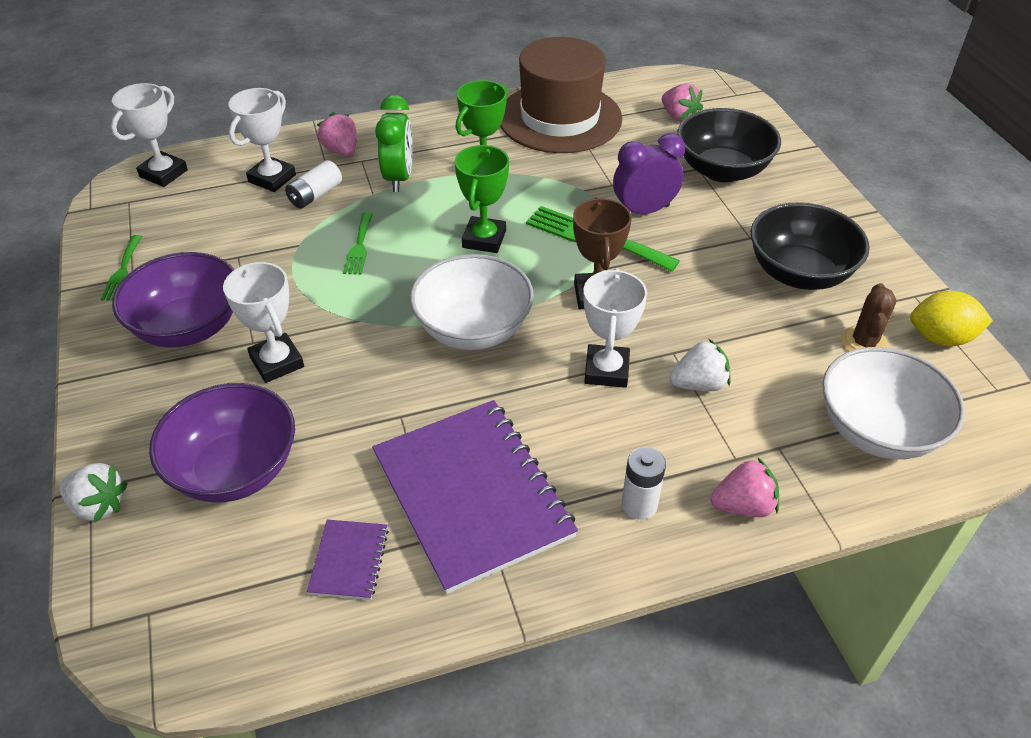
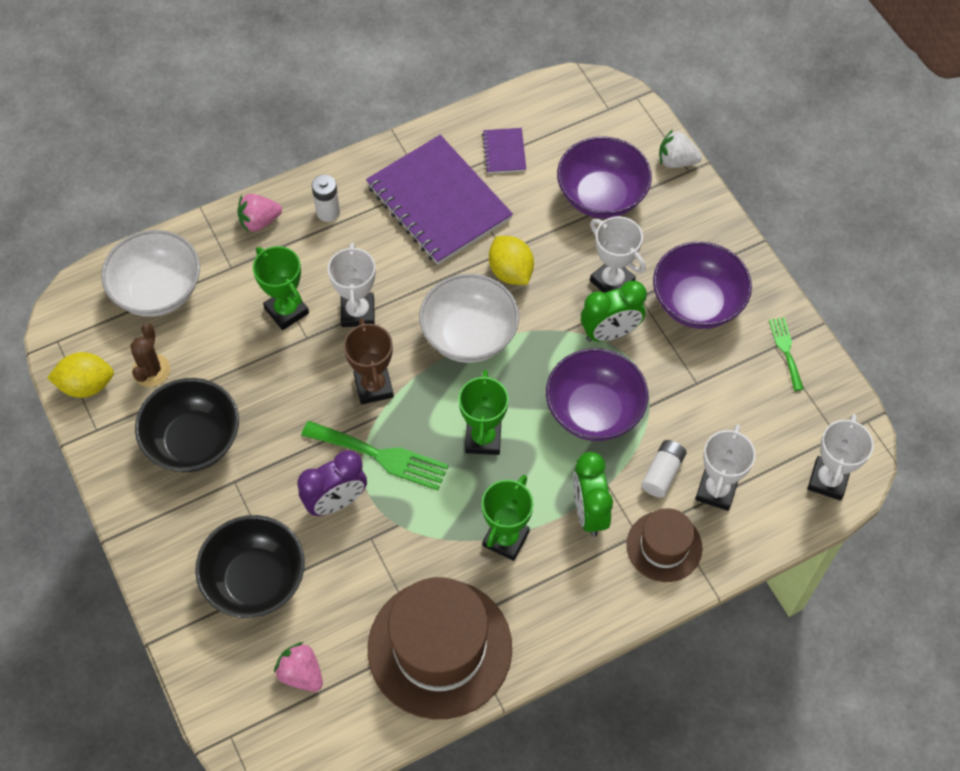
camera: 170 degrees right, 15 degrees up
(307, 311) = (610, 333): none -> green clock
(341, 151) = (664, 546): pink strawberry -> brown hat
(359, 247) = (594, 411): green fork -> purple bowl
(400, 390) = (510, 272): none -> yellow lemon
(699, 384) = (286, 311): white strawberry -> green trophy

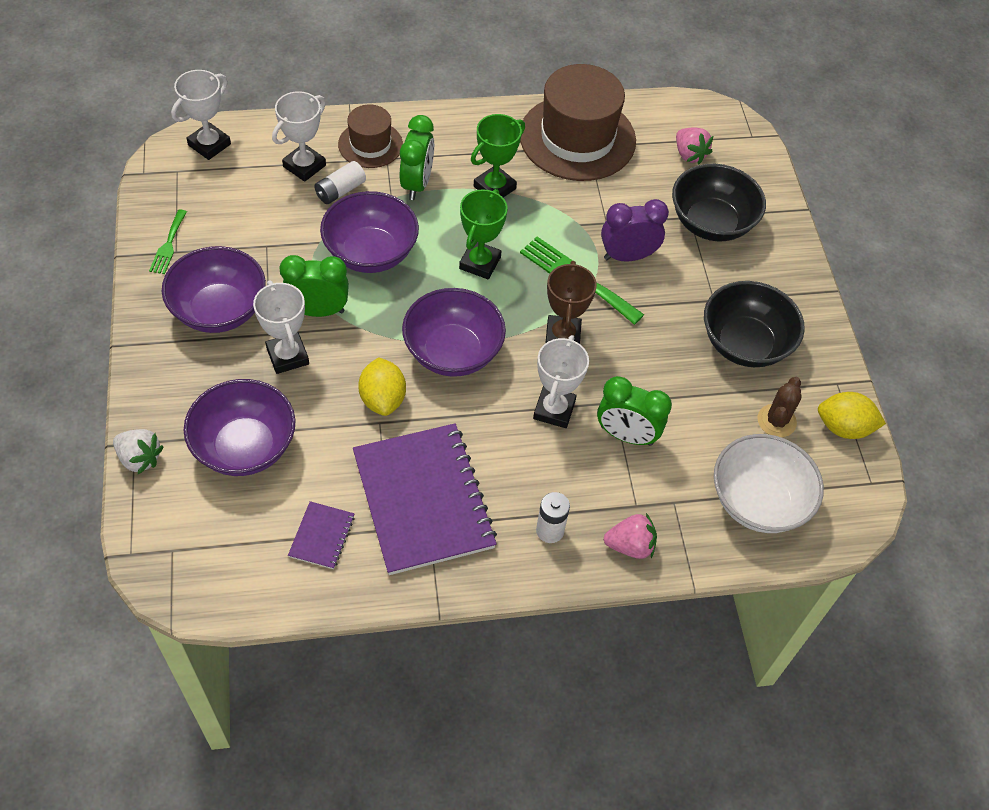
camera: 165 degrees left, 5 degrees down
(286, 311) = (626, 435): green trophy -> green clock
(469, 335) = (453, 352): white bowl -> purple bowl

